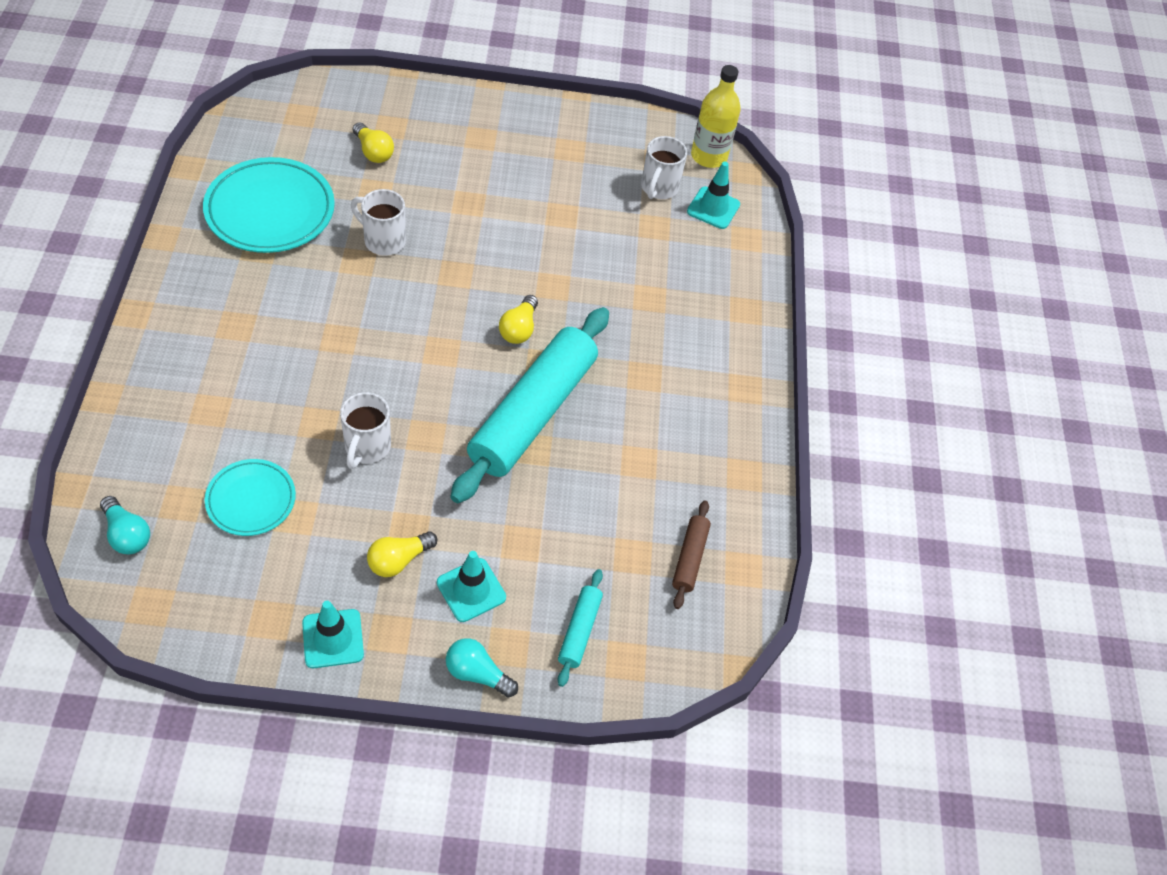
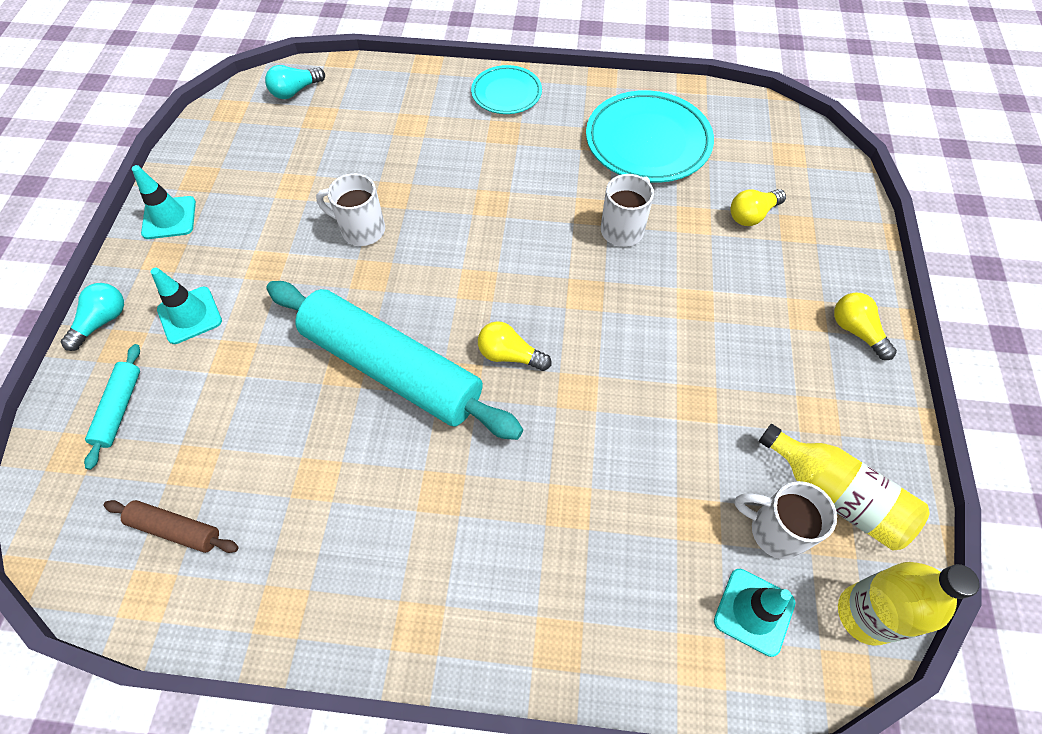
camera: 100 degrees right, 5 degrees up
(251, 500) = (315, 157): turquoise plate -> turquoise plate (506, 93)
(399, 560) = (234, 259): yellow light bulb -> yellow light bulb (856, 331)
(579, 630) = (119, 409): turquoise rolling pin -> turquoise rolling pin turned 75 degrees clockwise
(631, 153) = (836, 495): none -> yellow bottle

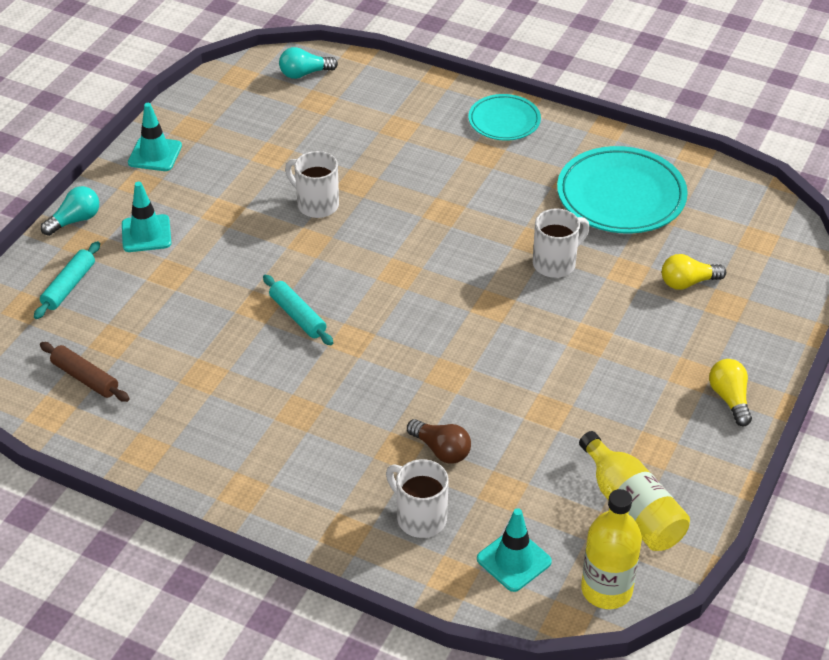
camera: 20 degrees right, 15 degrees down
(392, 368) = (298, 316): turquoise rolling pin -> turquoise rolling pin, size x0.43
(509, 355) = (402, 333): yellow light bulb -> none
(612, 489) = (441, 450): none -> brown light bulb
(775, 530) = (564, 515): white mug -> white mug (420, 518)

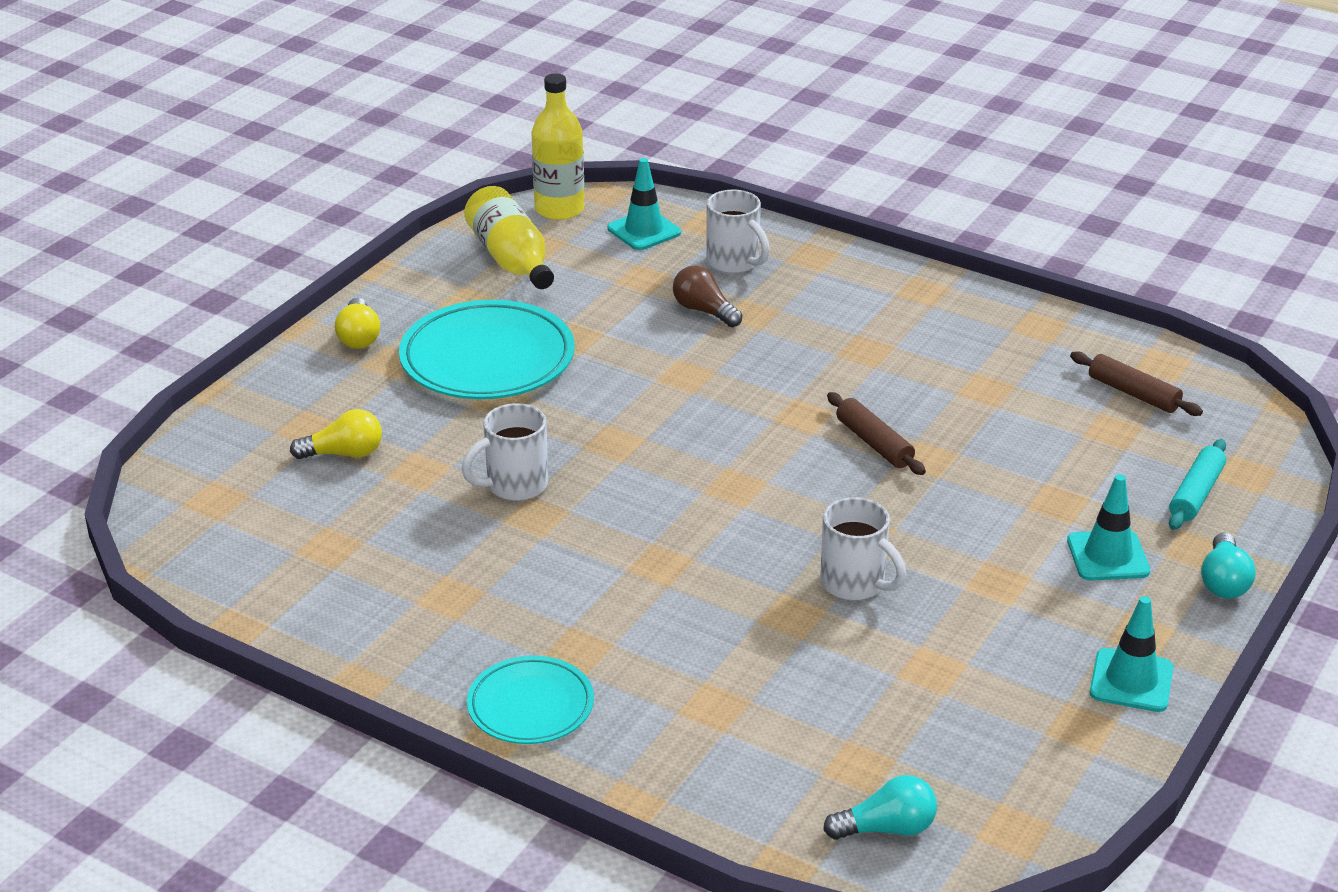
camera: 175 degrees left, 10 degrees down
(75, 220) = (1223, 581): turquoise light bulb -> turquoise light bulb turned 45 degrees counterclockwise
(298, 316) = (874, 443): turquoise rolling pin -> brown rolling pin
(621, 196) = (384, 570): turquoise plate -> turquoise plate (487, 359)

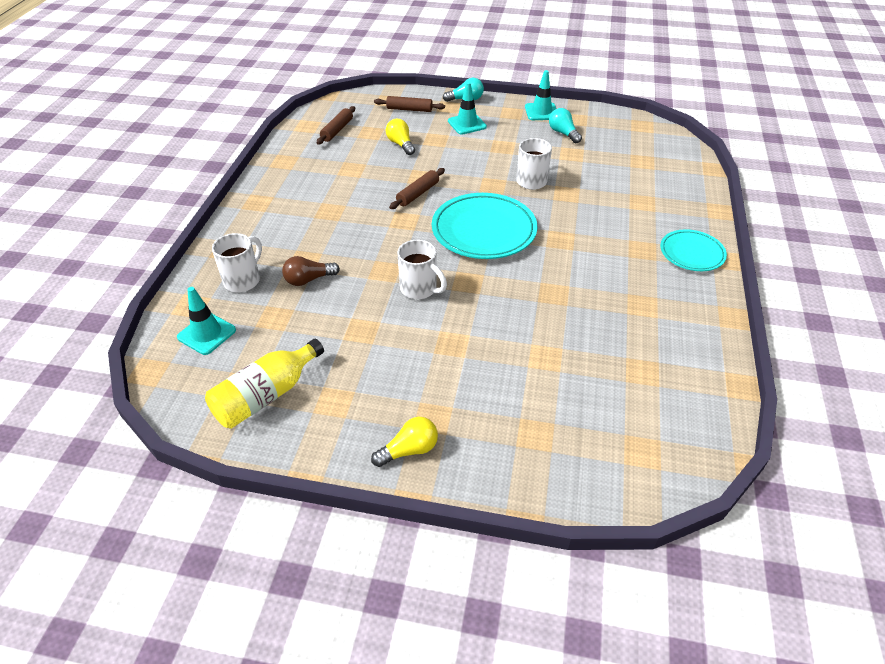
camera: 110 degrees left, 10 degrees up
(344, 453) = (551, 401): yellow light bulb -> yellow light bulb (401, 144)
(487, 359) = (407, 365): turquoise plate -> turquoise plate (484, 230)
(515, 486) = (533, 309): white mug -> white mug (419, 289)
(559, 209) = (179, 391): yellow bottle -> none
(704, 311) = (308, 280): brown light bulb -> brown light bulb turned 45 degrees clockwise
(886, 828) = (668, 150): turquoise light bulb -> turquoise light bulb (563, 133)
(1195, 494) = (409, 109): turquoise rolling pin -> brown rolling pin

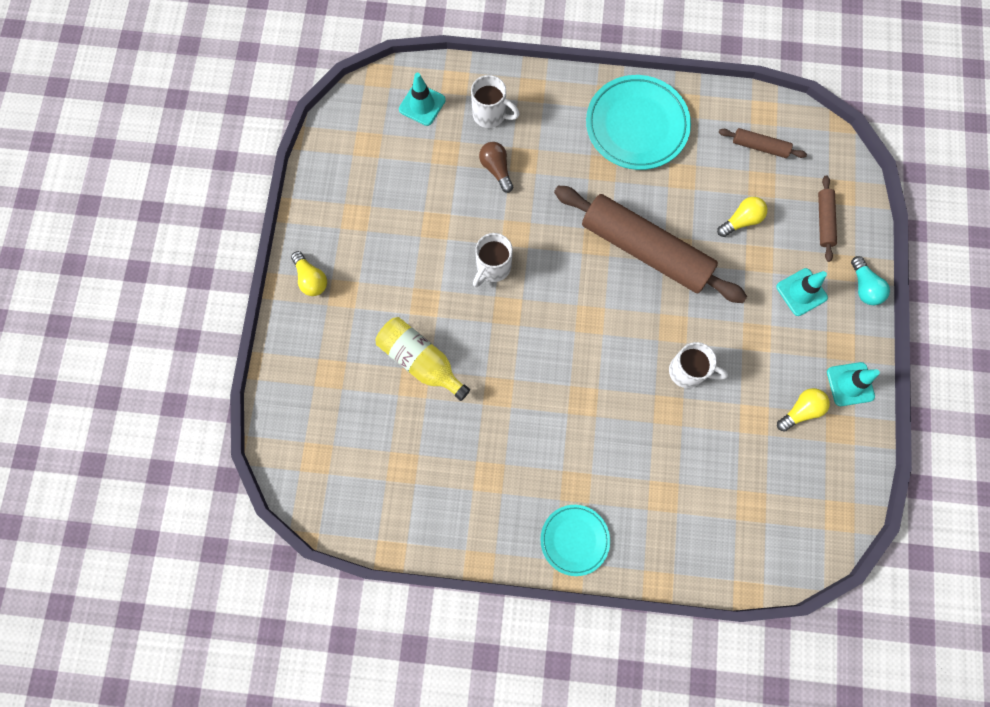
camera: 85 degrees right, 30 degrees up
(266, 396) = (358, 166): yellow bottle -> yellow bottle (420, 361)
(418, 194) = (645, 250): brown rolling pin -> brown rolling pin, size x2.33
(484, 230) = (588, 322): turquoise plate -> turquoise plate (636, 126)
(563, 133) = (800, 411): turquoise light bulb -> yellow light bulb

